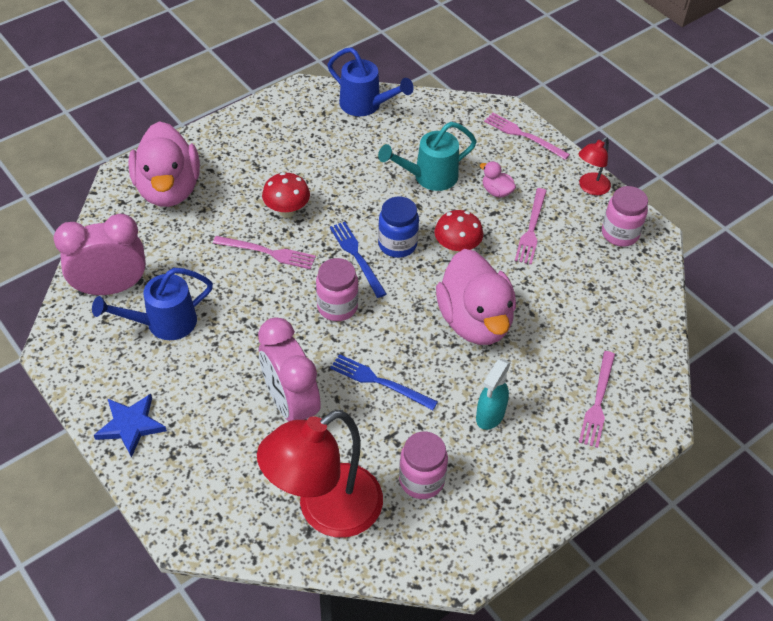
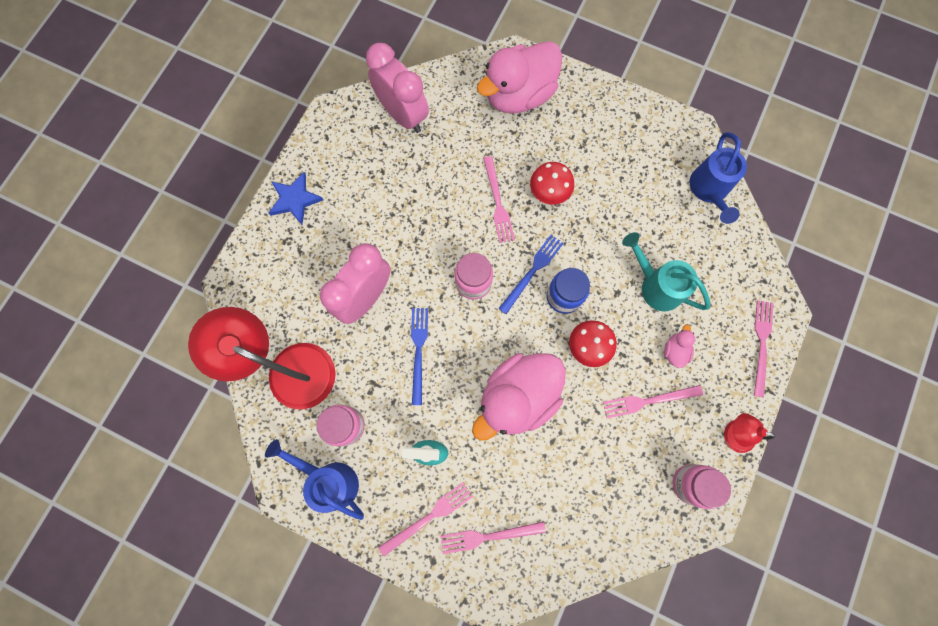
camera: 65 degrees right, 25 degrees up
(164, 323) = (391, 169): blue watering can -> blue watering can (329, 480)
(555, 444) = (429, 517): none -> pink fork

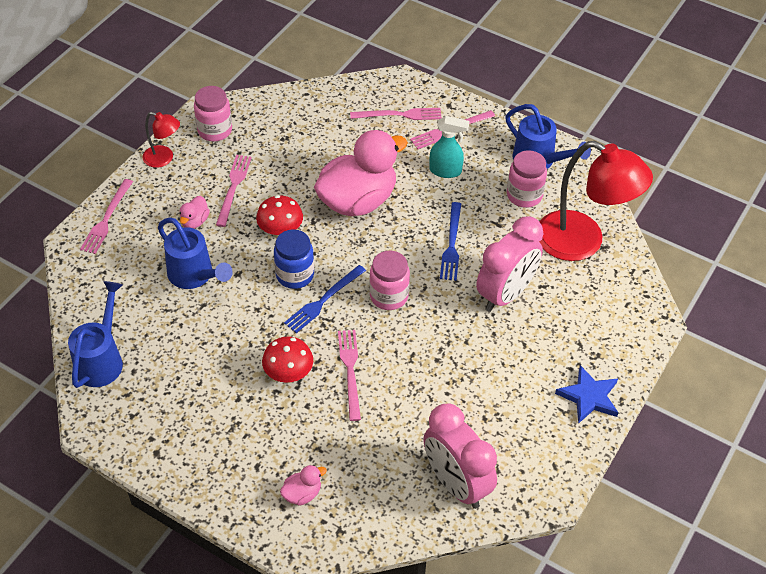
camera: 175 degrees left, 25 degrees down
(519, 95) = (302, 494): pink duck -> pink duck, size x0.40
(648, 401) = (233, 187): pink fork -> pink fork turned 75 degrees counterclockwise
(656, 286) = (194, 275): turquoise watering can -> blue watering can

